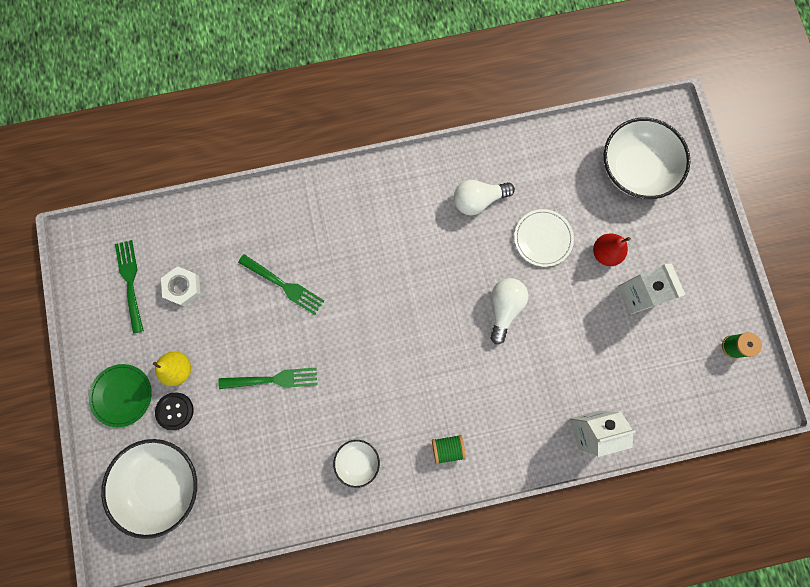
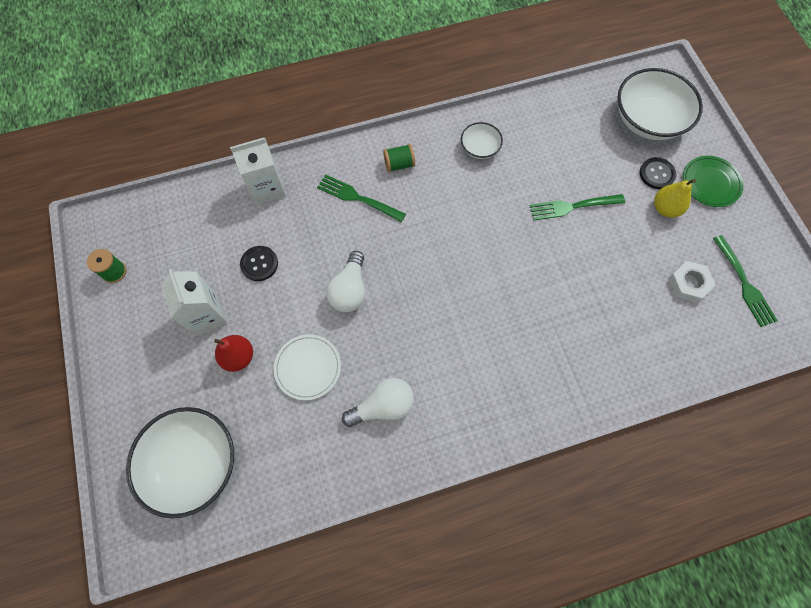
camera: 175 degrees right, 10 degrees down
(283, 285) = (584, 294): green fork -> green fork (358, 198)
(592, 343) = (259, 264): none -> black button

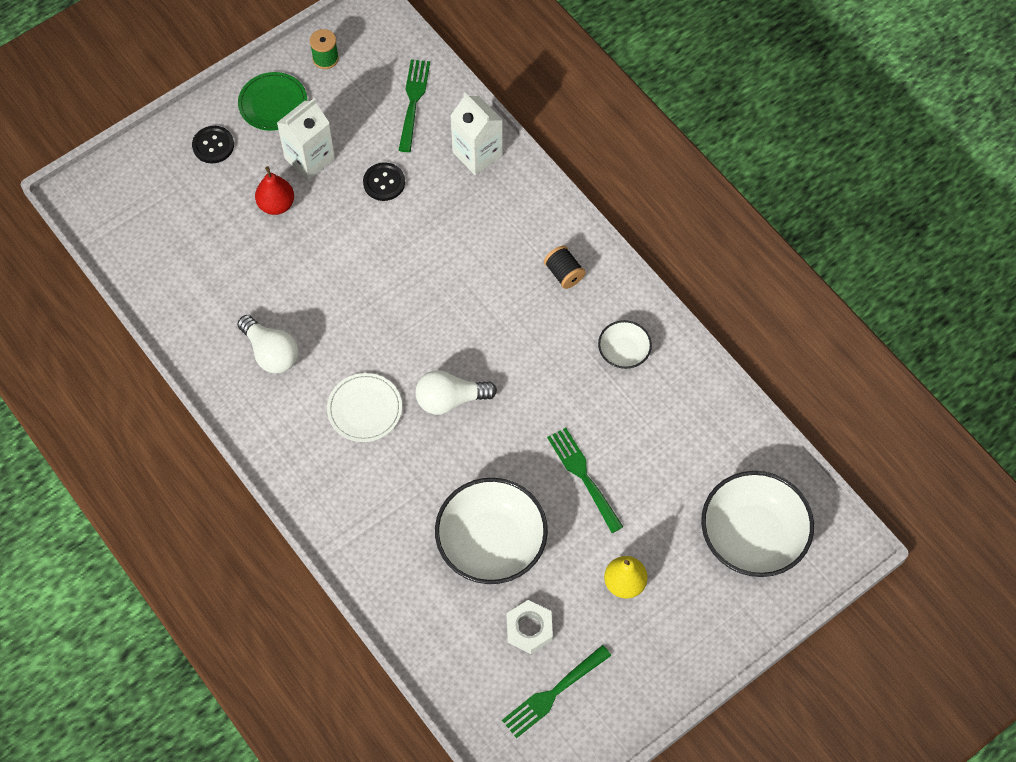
camera: 70 degrees right, 5 degrees down
(193, 463) = (161, 210): white bowl -> white bowl (491, 543)
(308, 367) = (287, 270): white plate -> white plate (364, 409)
(350, 290) = (386, 278): white light bulb -> white light bulb (450, 399)
(358, 198) = (502, 247): green fork -> green fork (413, 102)
(399, 164) = (564, 273): green spool -> black spool
(656, 174) = (672, 563): black button -> black button (213, 145)
(710, 183) = (686, 631): green plate -> green plate (273, 103)

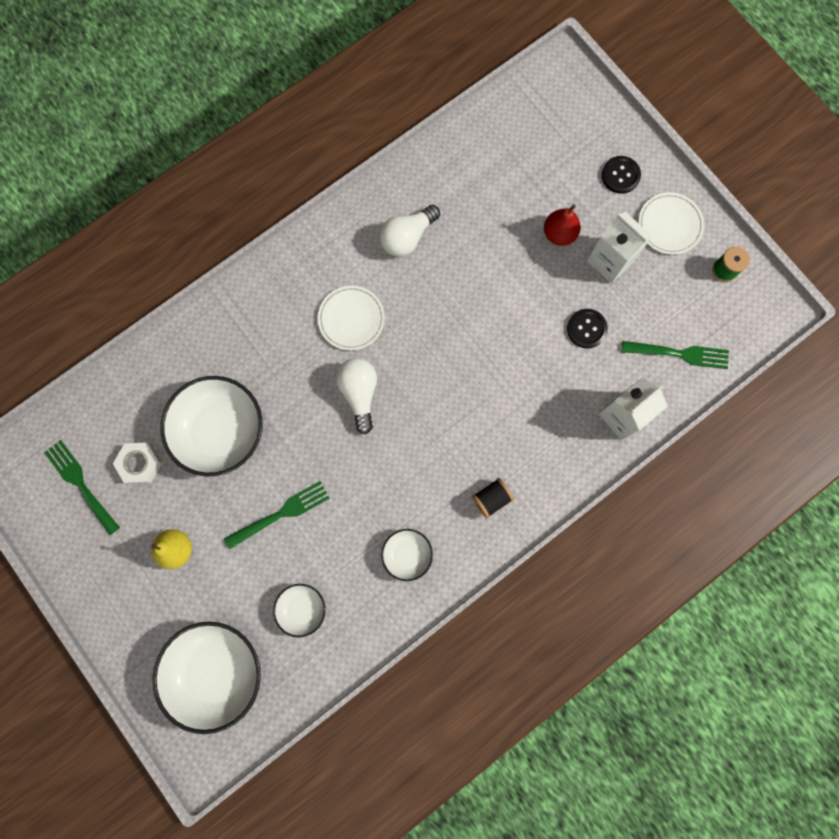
camera: 90 degrees right, 15 degrees up
(273, 103) = (669, 225): green plate -> white plate
(683, 453) = (302, 609): none -> white bowl

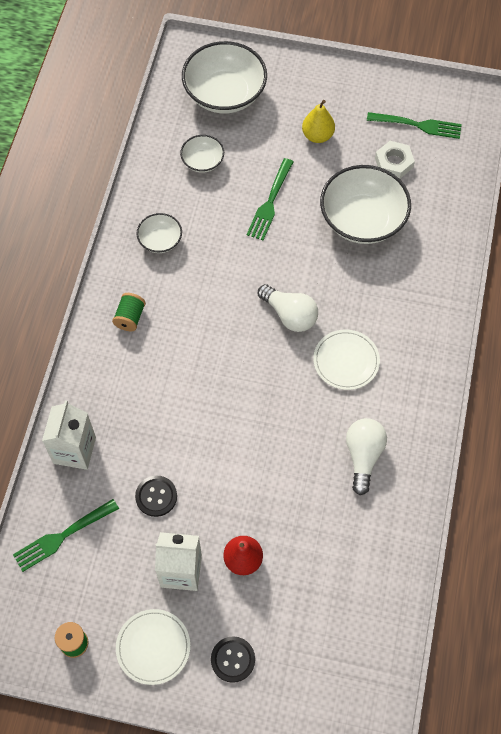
camera: 140 degrees right, 15 degrees down
(491, 499) = (130, 317): black spool -> green spool

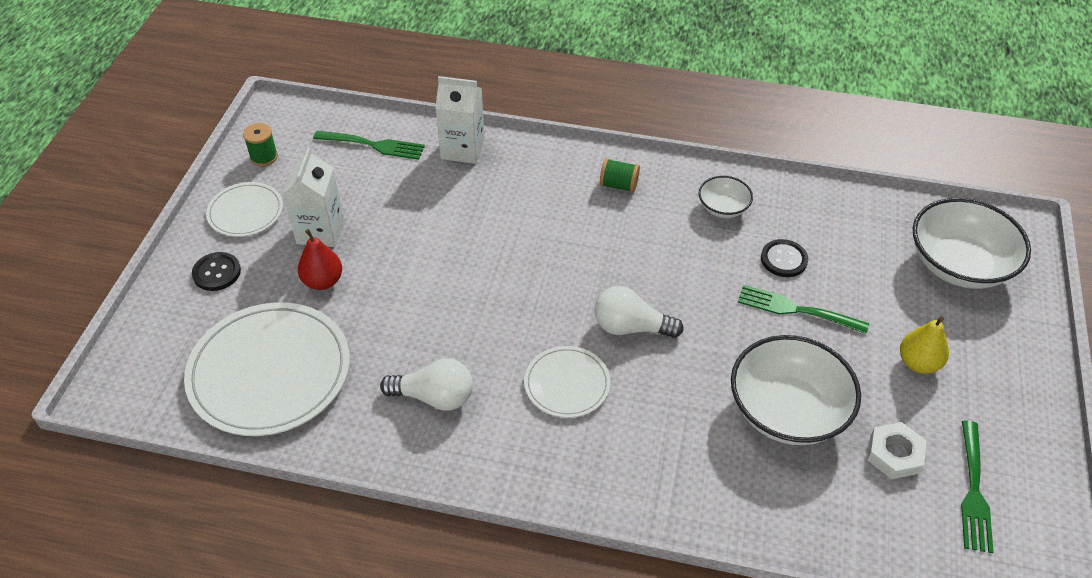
camera: 90 degrees right, 15 degrees down
(63, 535) = (372, 145): green fork -> green fork turned 135 degrees clockwise
(156, 496) = (405, 211): black button -> black button (783, 259)
(202, 161) = (845, 244): white bowl -> none
(290, 315) = (631, 327): white light bulb -> white light bulb turned 60 degrees clockwise
(345, 590) = (269, 372): none -> white plate

